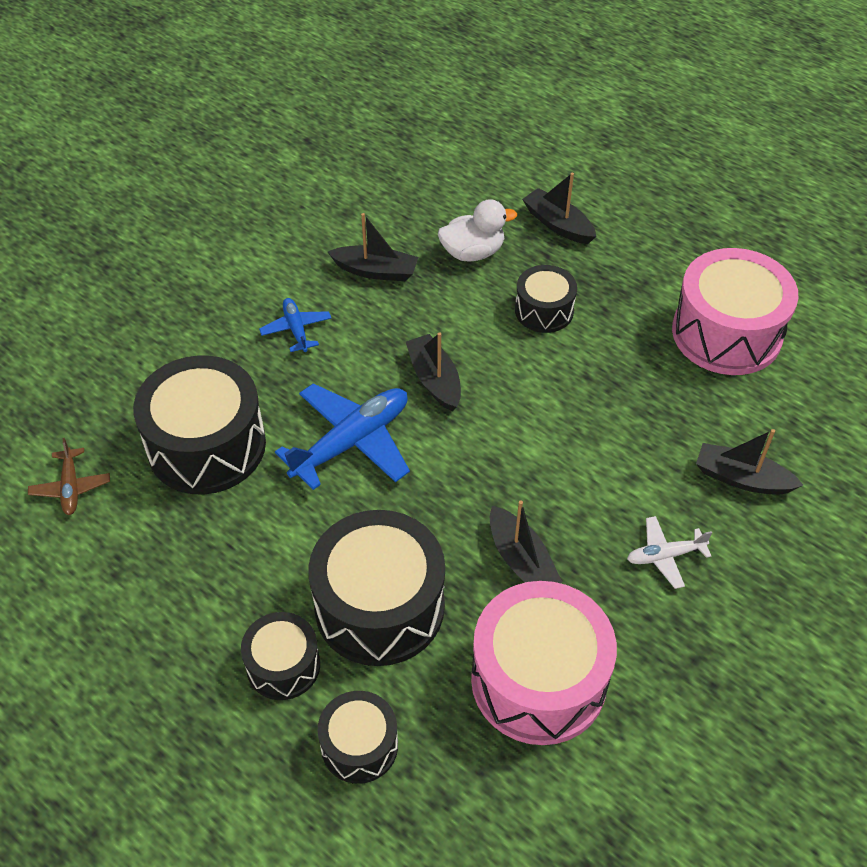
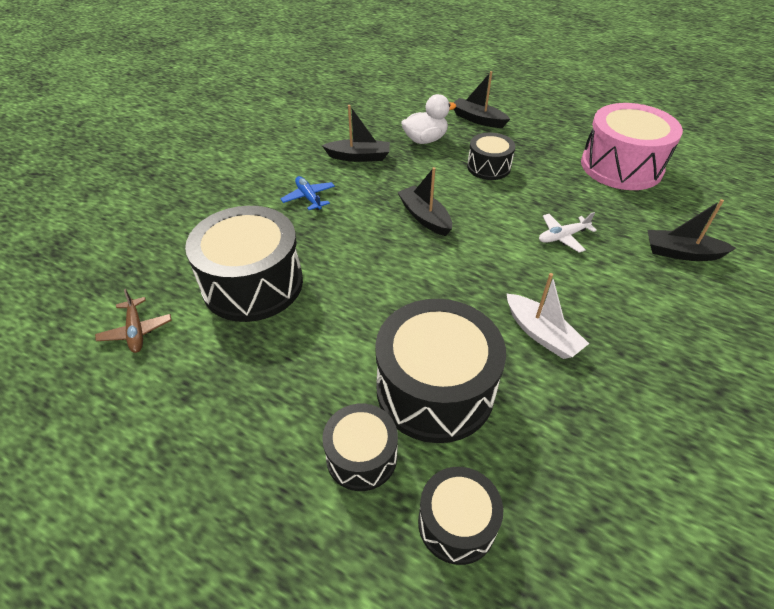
camera: 10 degrees left, 5 degrees down
(351, 442) = (373, 266): blue plane -> none
(521, 560) = (541, 334): black boat -> white boat
(538, 680) = (598, 431): pink drum -> none
(665, 556) = (653, 314): white plane -> white plane (562, 237)

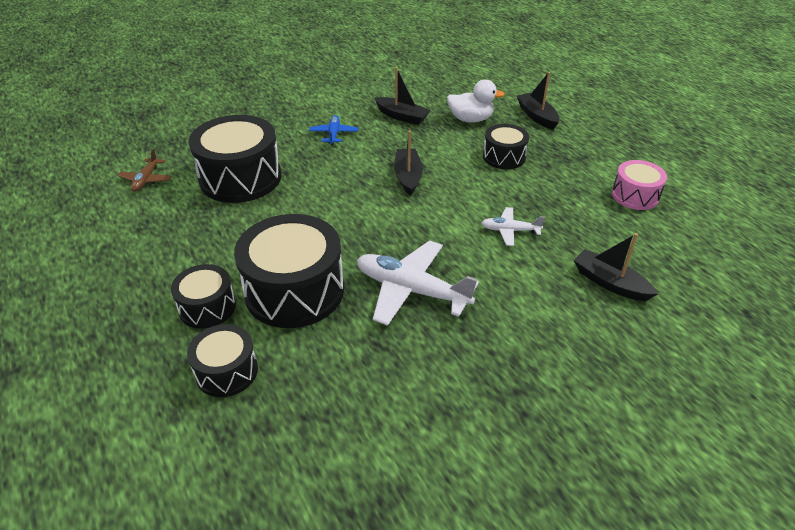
camera: 30 degrees right, 5 degrees down
(541, 334) = (411, 290): white boat -> white plane
(621, 166) = (635, 195): pink drum -> pink drum, size x0.55

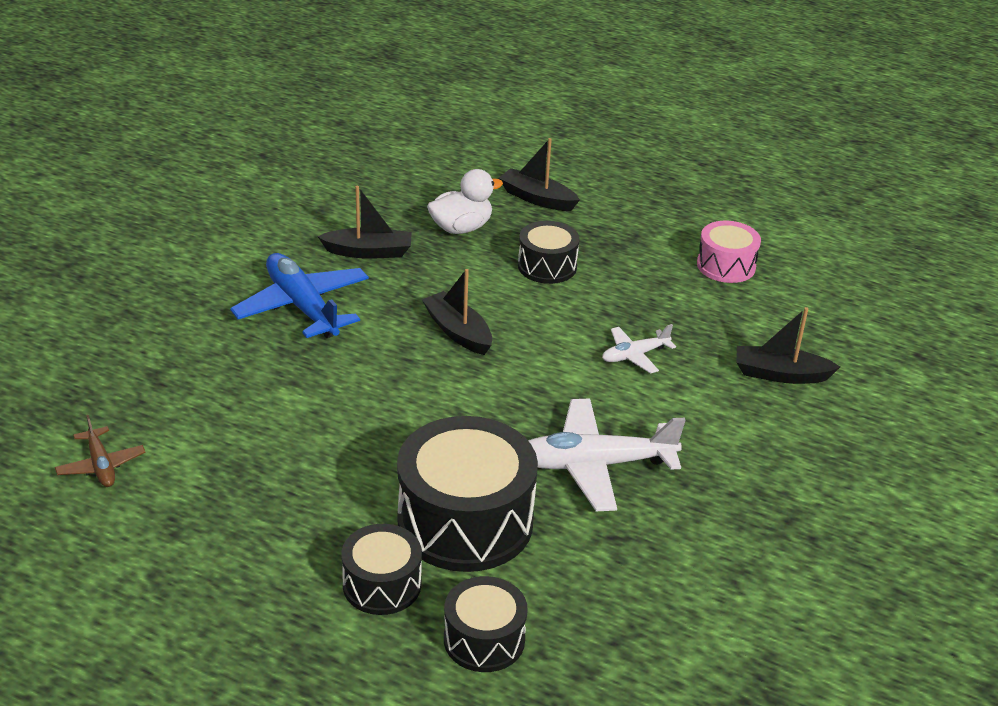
camera: 35 degrees left, 5 degrees down
(240, 178) = (239, 412): black drum -> none
(334, 134) = (302, 307): blue plane -> blue plane, size x1.90

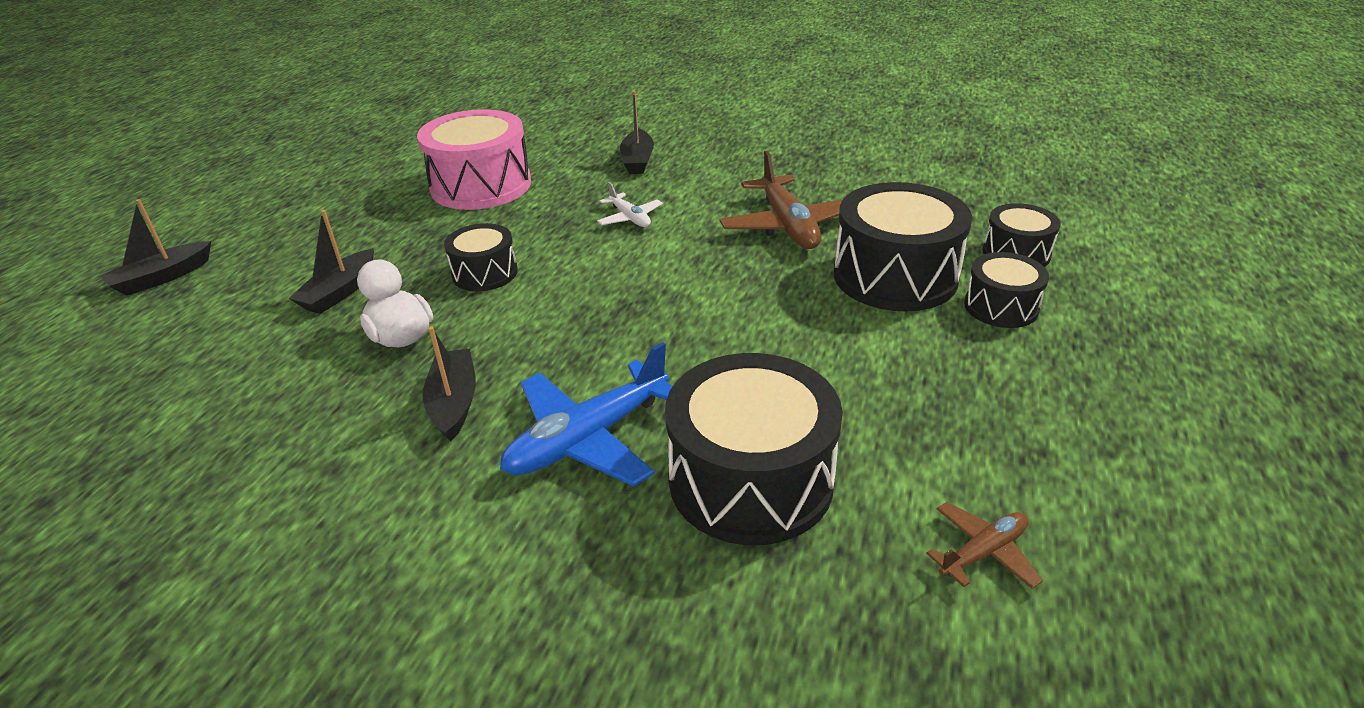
camera: 95 degrees left, 0 degrees up
(224, 373) = (750, 480): none -> black drum
(458, 332) = (616, 313): black boat -> black boat (162, 278)
(594, 465) = (787, 225): white plane -> brown plane
(726, 266) = (481, 186): pink drum -> pink drum, size x1.82

